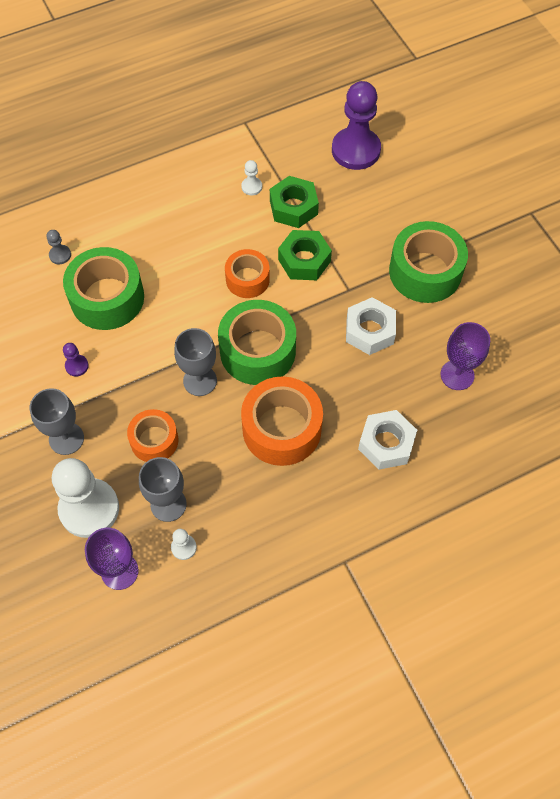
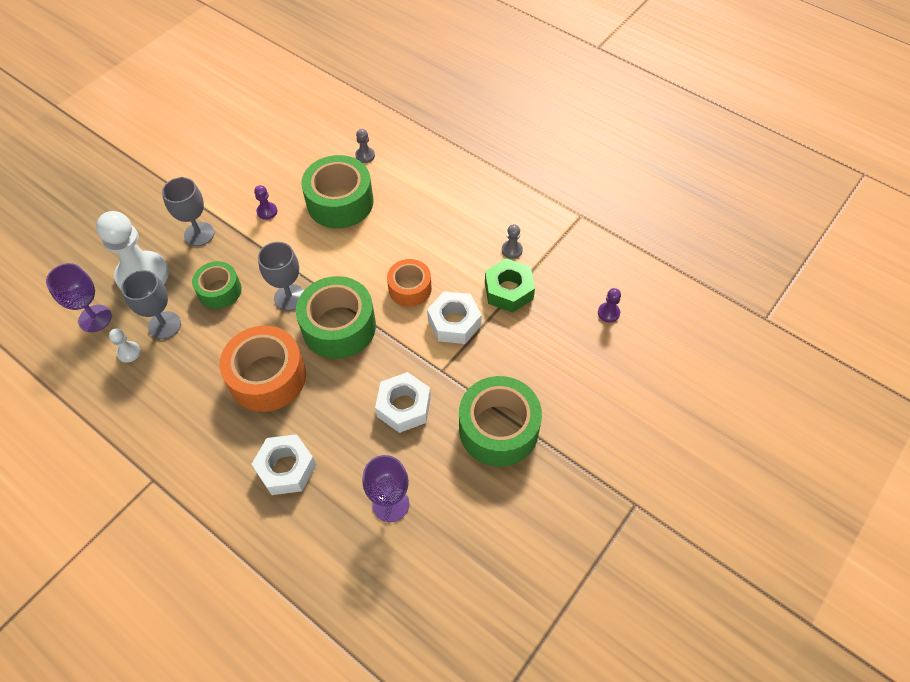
camera: 65 degrees right, 5 degrees down
(154, 440) = (219, 291): orange tape -> green tape
(251, 187) = (512, 250): white pawn -> grey pawn
(304, 260) = (454, 322): green nut -> white nut
(356, 150) = (608, 313): purple pawn -> purple pawn, size x0.42

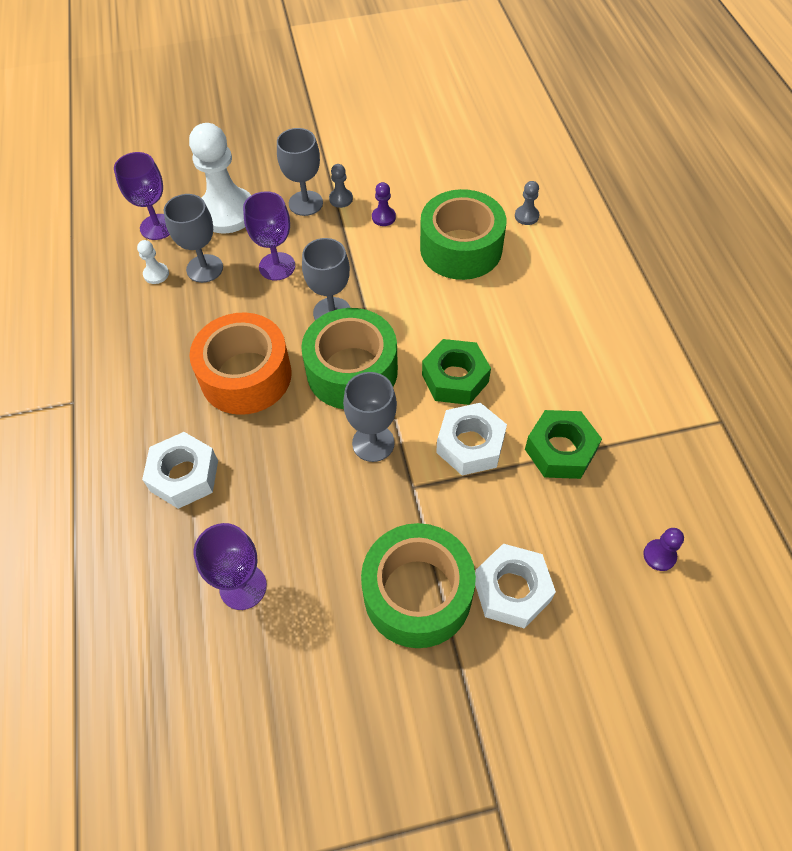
camera: 40 degrees right, 0 degrees up
(219, 291) = (277, 266): green tape -> purple goblet
(393, 362) = (373, 443): none -> grey goblet
(404, 407) = (342, 496): white nut -> white nut (512, 590)
(410, 288) = (455, 378): orange tape -> green nut
(512, 250) = (602, 408): grey pawn -> grey pawn (341, 199)

